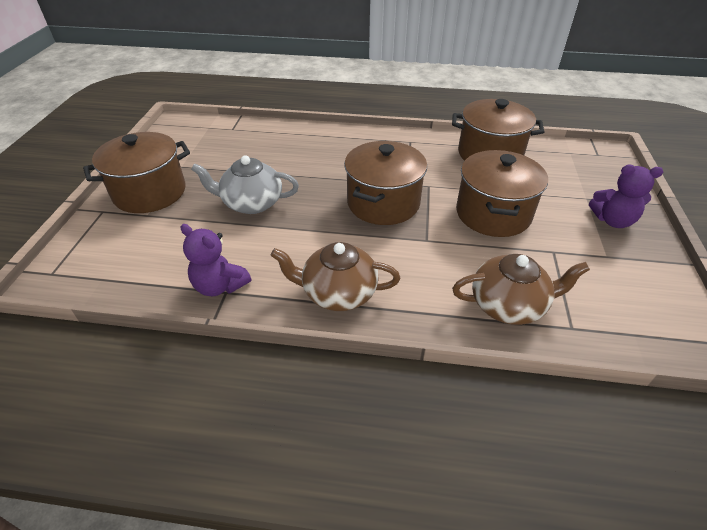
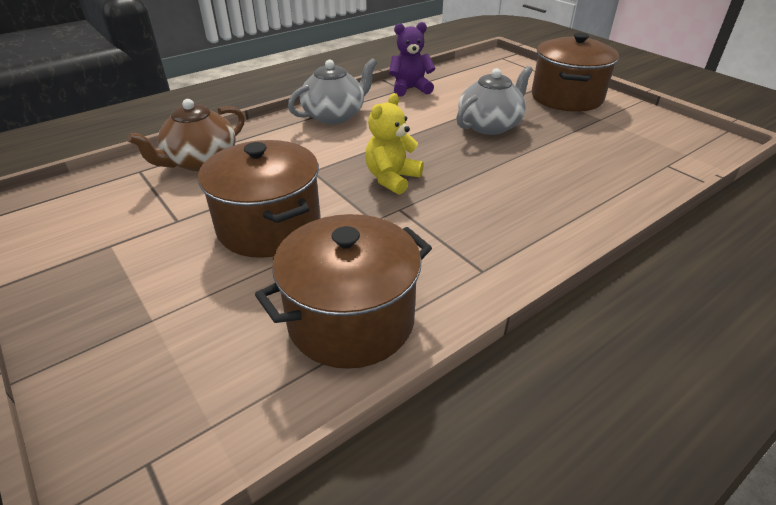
camera: 135 degrees right, 5 degrees down
(338, 293) = (335, 115): brown teapot -> grey teapot
(383, 203) = (392, 179): brown pot -> yellow teddy bear
(612, 220) = (104, 299): purple teddy bear -> none

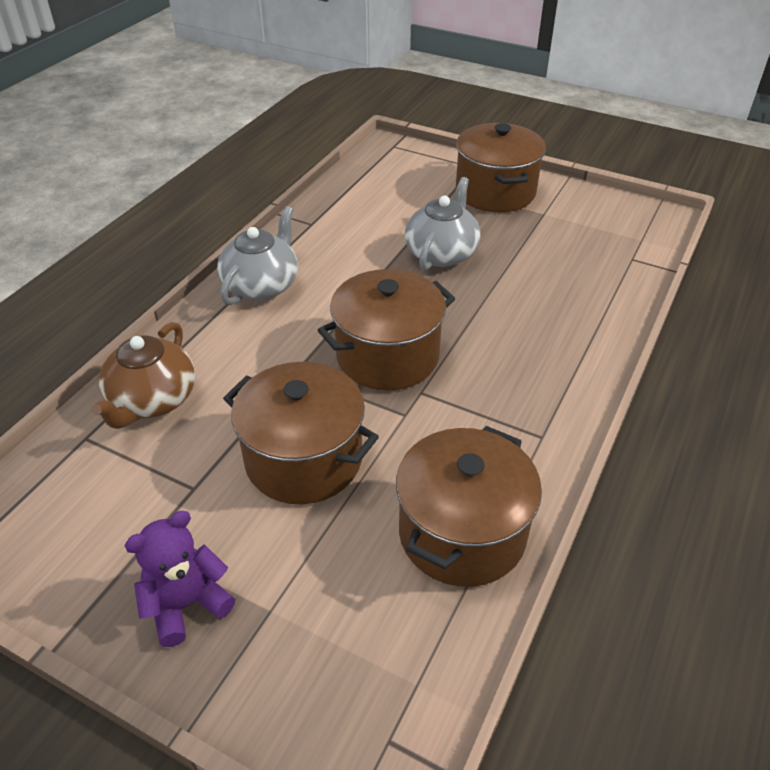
camera: 25 degrees left, 5 degrees up
(392, 179) = (387, 356): yellow teddy bear -> brown pot
(410, 89) = (321, 221): purple teddy bear -> purple teddy bear (186, 604)

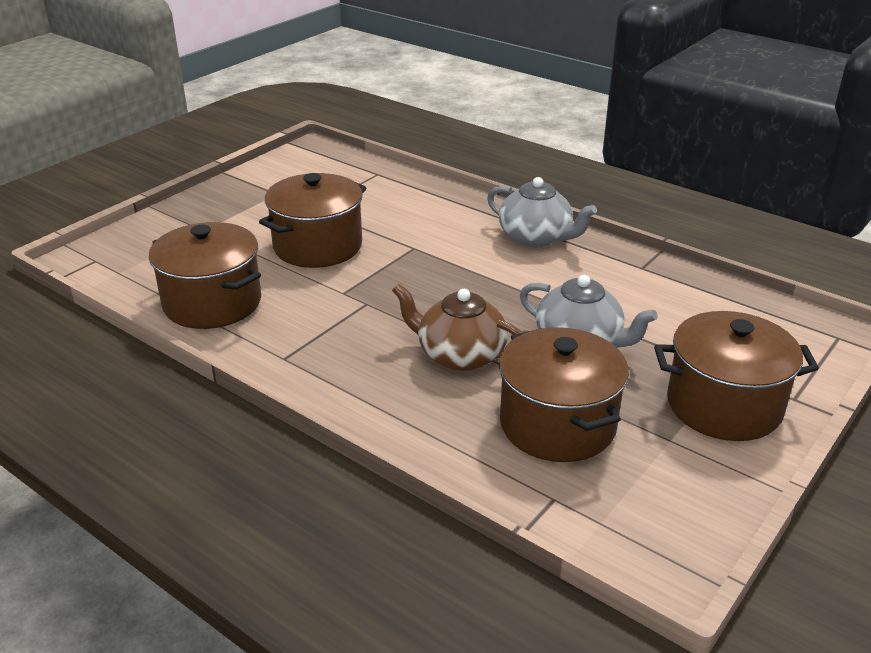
camera: 100 degrees right, 10 degrees down
(152, 400) = (404, 193): brown teapot -> brown teapot (459, 355)
(186, 604) = (226, 205): purple teddy bear -> none
(387, 356) = (418, 291): brown pot -> brown pot (557, 424)

